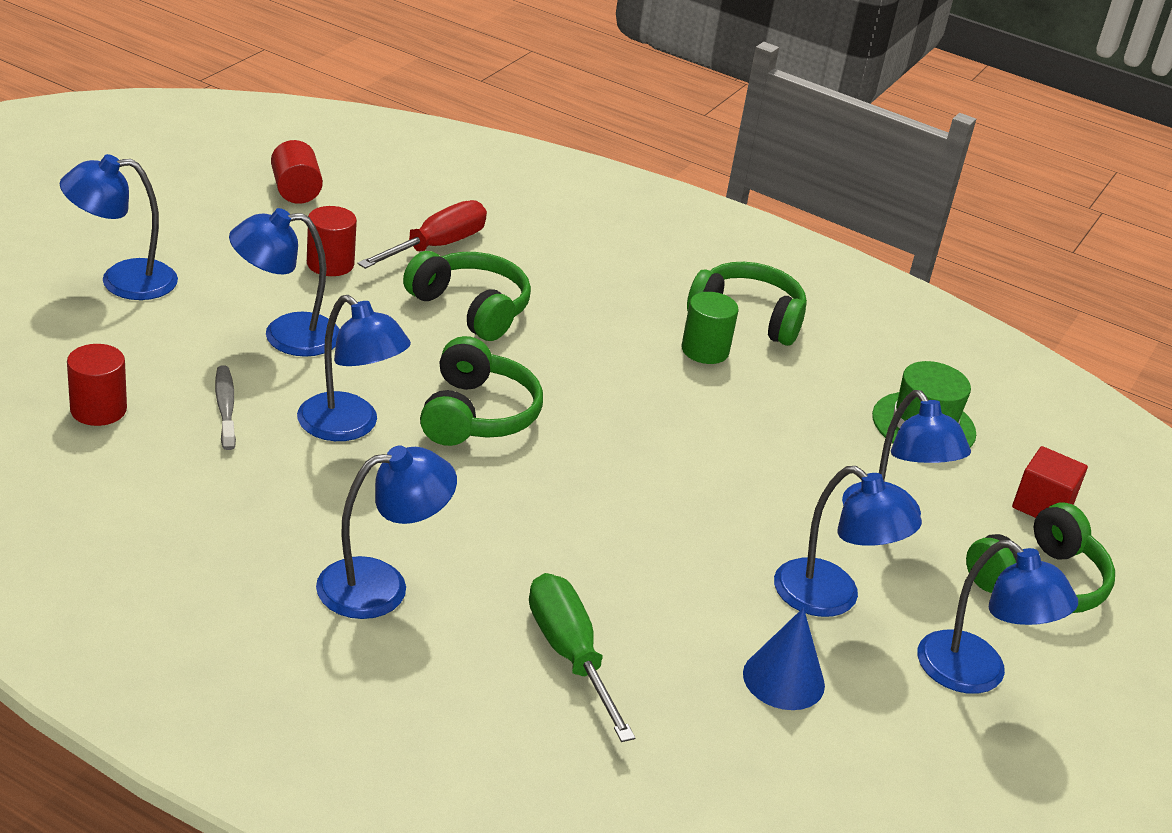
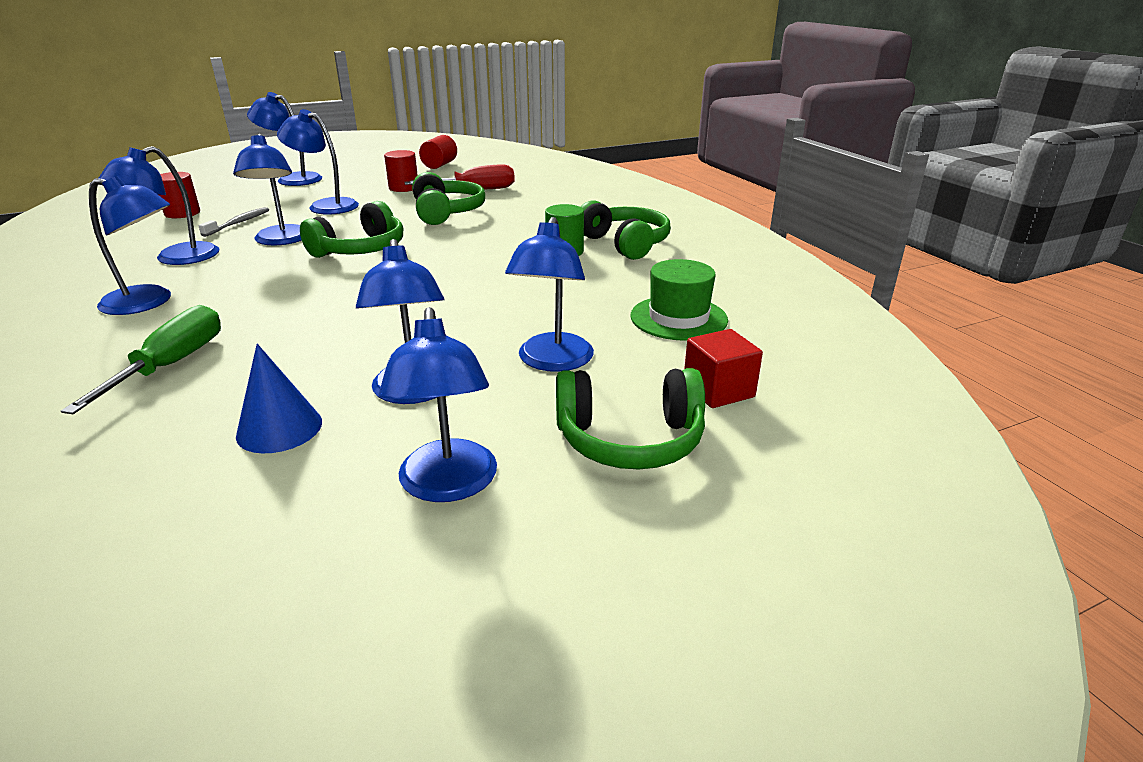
camera: 40 degrees right, 5 degrees down
(271, 503) = (176, 258): none -> blue lamp

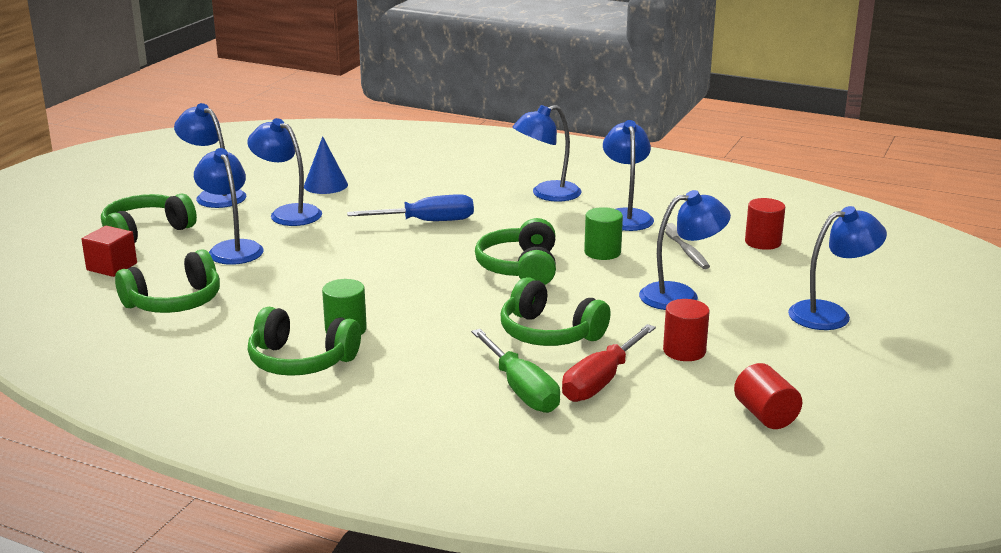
camera: 140 degrees right, 5 degrees down
(171, 365) = (440, 182): green screwdriver -> green screwdriver (521, 389)
(281, 240) = (602, 252): blue lamp -> green cylinder
(316, 316) = (426, 222): none -> blue screwdriver
(678, 318) = (174, 302): green hat -> green headphones

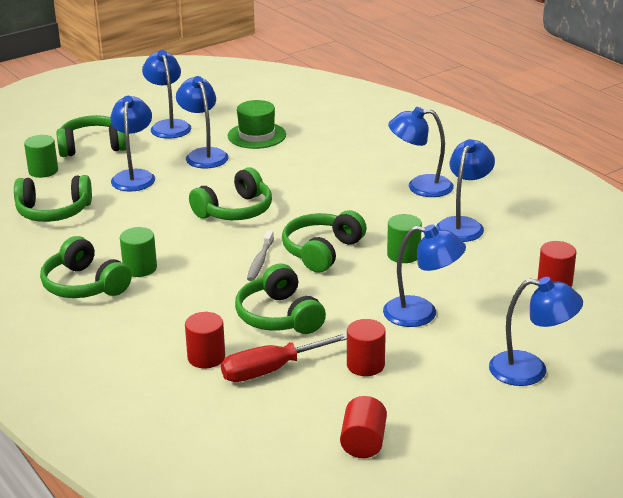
camera: 30 degrees right, 5 degrees up
(112, 267) = (43, 171): red cube -> green cylinder
(325, 185) = (256, 135): blue cone -> green hat
(386, 254) = (235, 211): none -> green headphones
(426, 222) = (296, 189): blue screwdriver -> none
(521, 389) = (206, 357): green screwdriver -> red cylinder
(687, 252) = (475, 274): grey toothbrush -> grey toothbrush (260, 261)

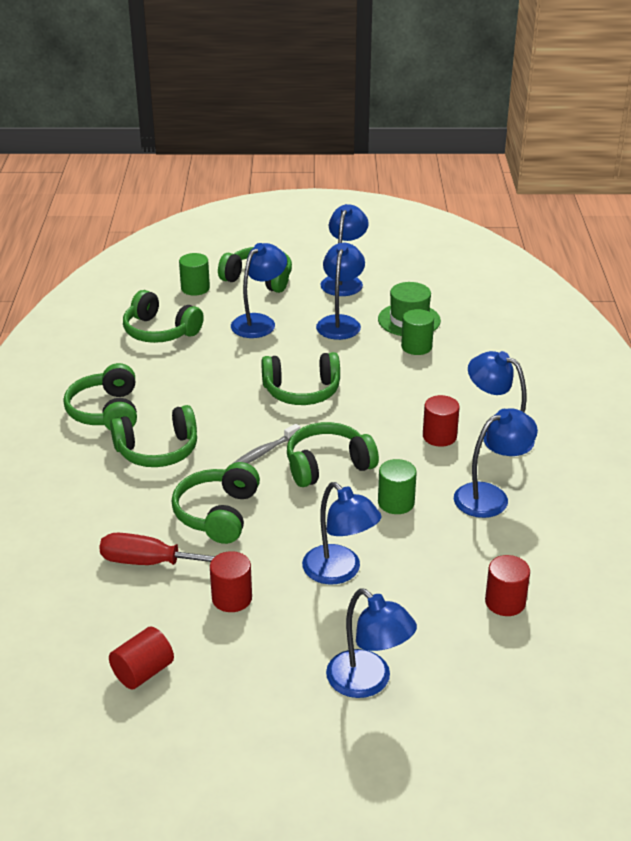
camera: 35 degrees right, 5 degrees up
(140, 268) = (164, 415): green cylinder -> green cylinder (416, 347)
(169, 294) = (158, 450): none -> green headphones
(206, 357) = (118, 524): red cylinder -> red cylinder (439, 436)

